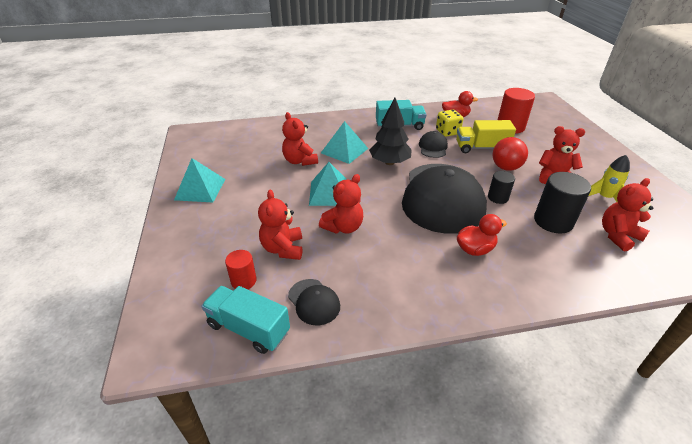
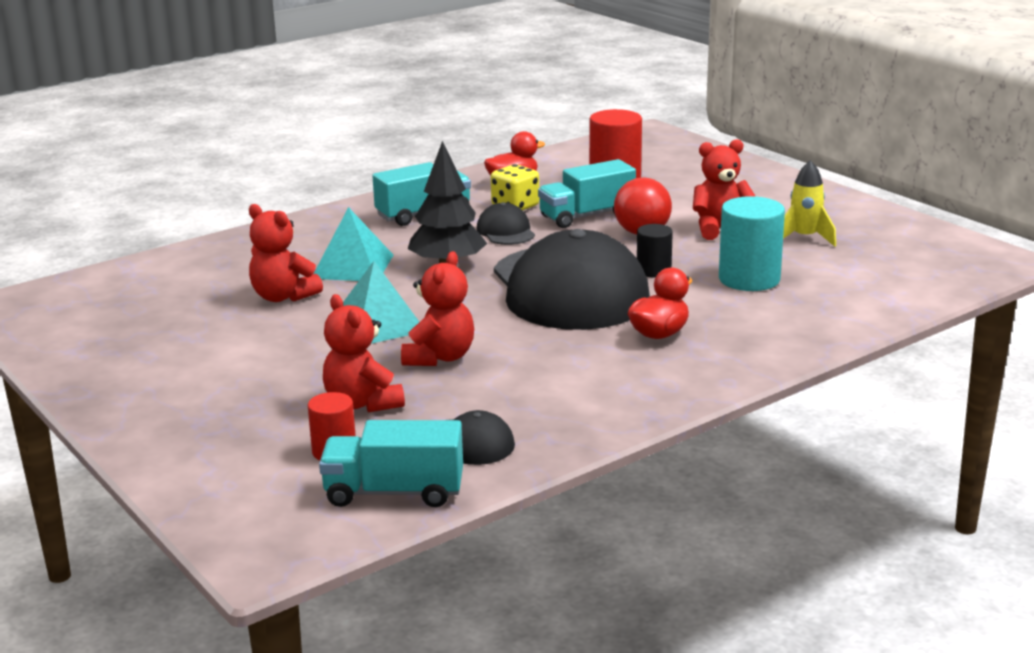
camera: 25 degrees left, 15 degrees down
(200, 189) = (130, 372): turquoise pyramid -> none
(481, 148) = (587, 216): yellow truck -> turquoise truck
(553, 221) = (749, 279): black cylinder -> turquoise cylinder
(618, 236) = (843, 275): red teddy bear -> none

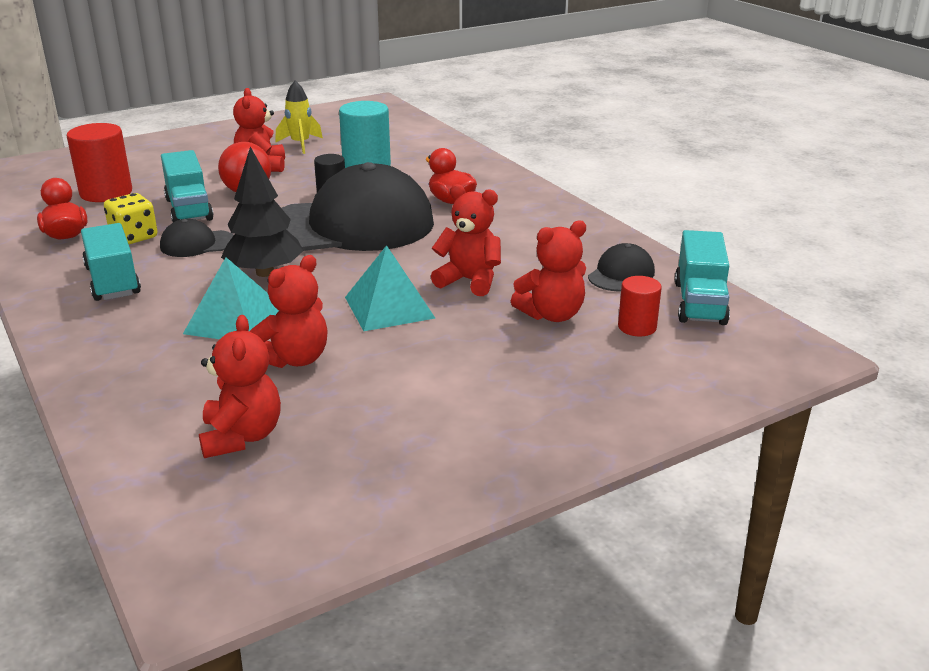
camera: 85 degrees left, 5 degrees up
(170, 293) = (241, 437): none -> red teddy bear

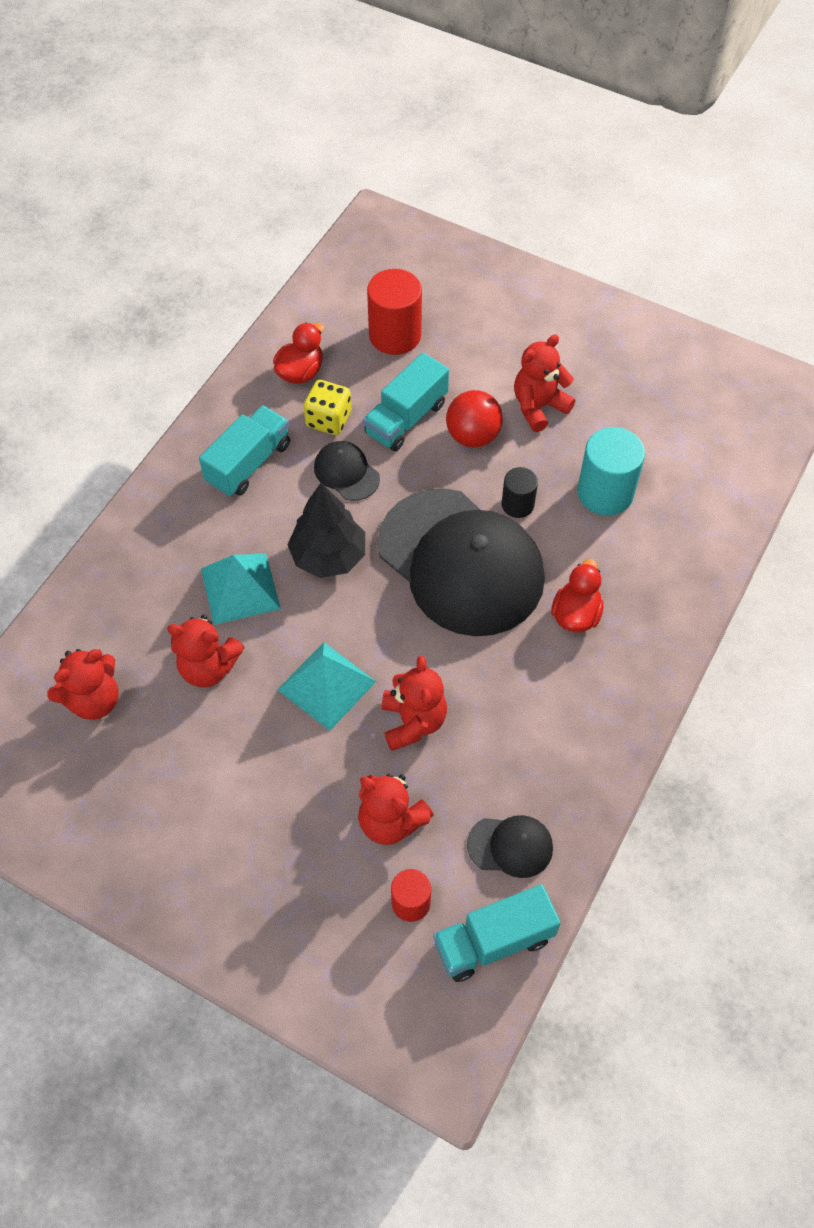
camera: 60 degrees right, 30 degrees up
(300, 144) = (618, 401): yellow rocket -> none

